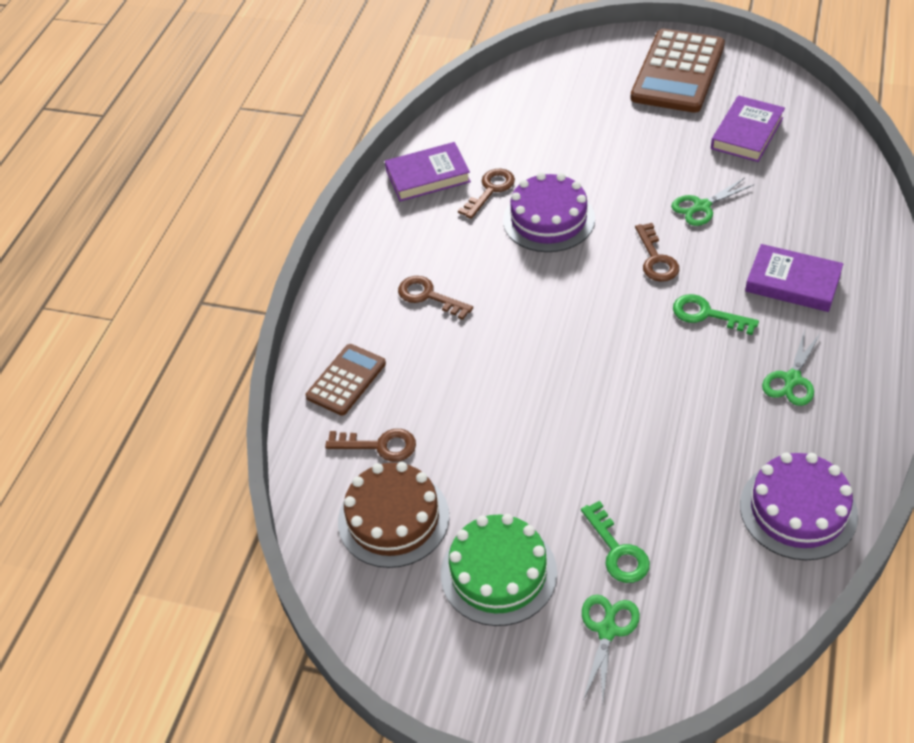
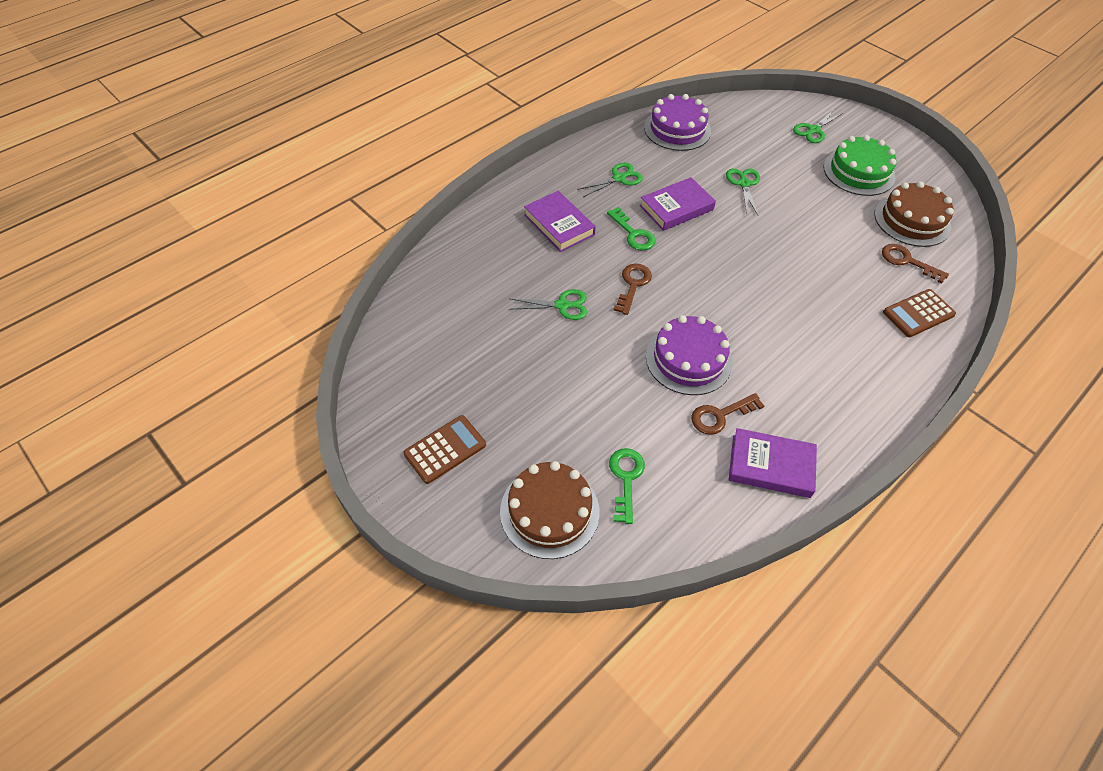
camera: 155 degrees left, 5 degrees up
(428, 296) = (826, 345): brown key -> none
(569, 77) = (549, 511): none -> brown cake
(617, 550) = (786, 154): green key -> green key (626, 479)
(637, 458) = (744, 184): none -> green scissors
(677, 72) = (445, 449): brown calculator -> brown calculator, size x0.55
(747, 133) = (461, 347): purple book -> purple book (676, 208)

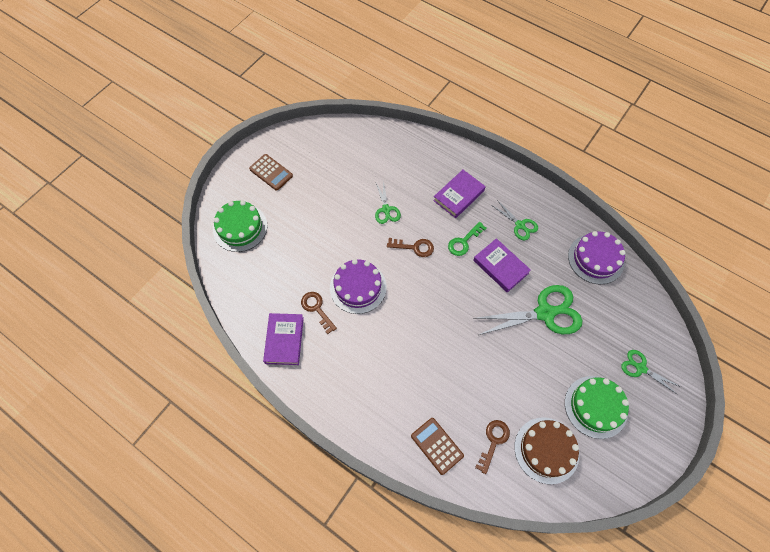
camera: 80 degrees right, 10 degrees up
(549, 511) = (240, 227): brown cake -> green cake
(626, 479) = (265, 261): green key -> none
(744, 184) = (545, 313): green scissors -> green scissors, size x1.90

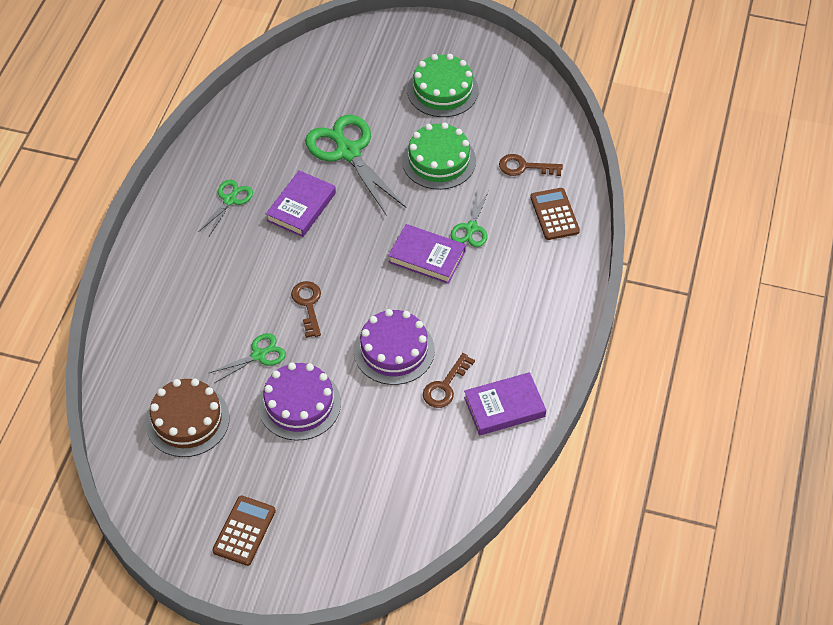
camera: 110 degrees left, 10 degrees down
(240, 227) = (359, 532): green cake -> green cake (439, 160)
(437, 446) = (554, 214): brown calculator -> brown calculator turned 135 degrees clockwise
(458, 195) = (205, 277): purple book -> purple book (427, 257)
(464, 242) = (278, 253): green key -> none
(546, 450) = (510, 122): brown cake -> brown cake (187, 420)
(596, 259) = (252, 118): purple cake -> purple cake (299, 404)
(640, 368) = (380, 60): green scissors -> green scissors (471, 228)

